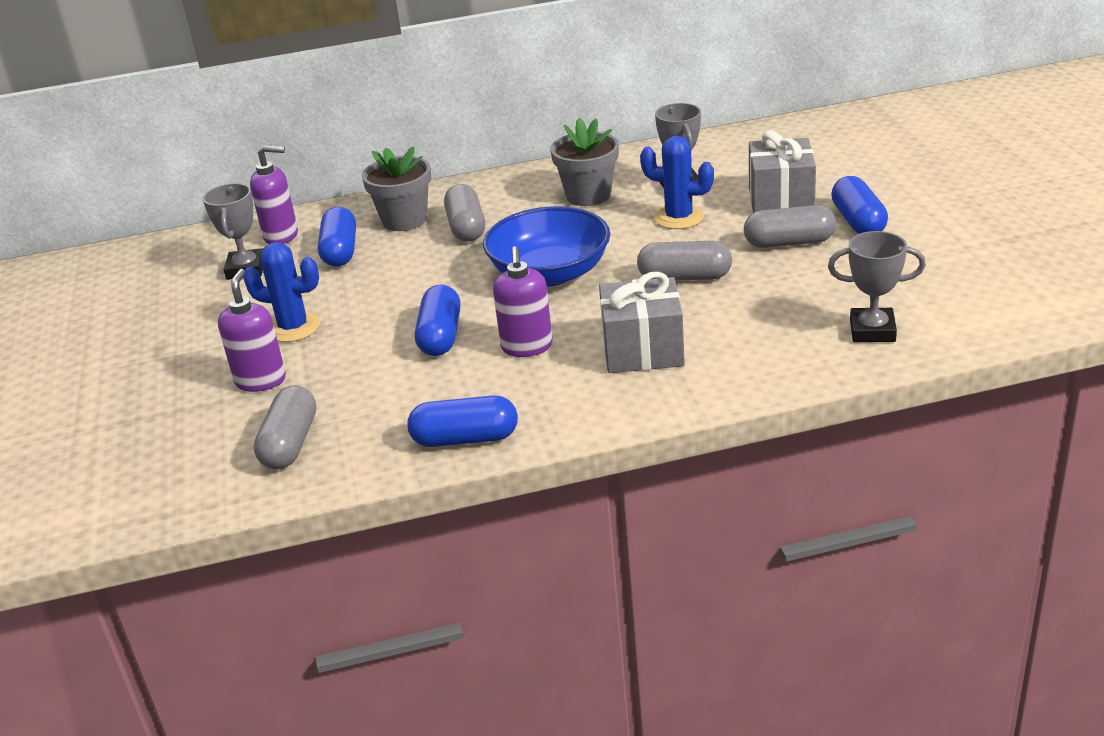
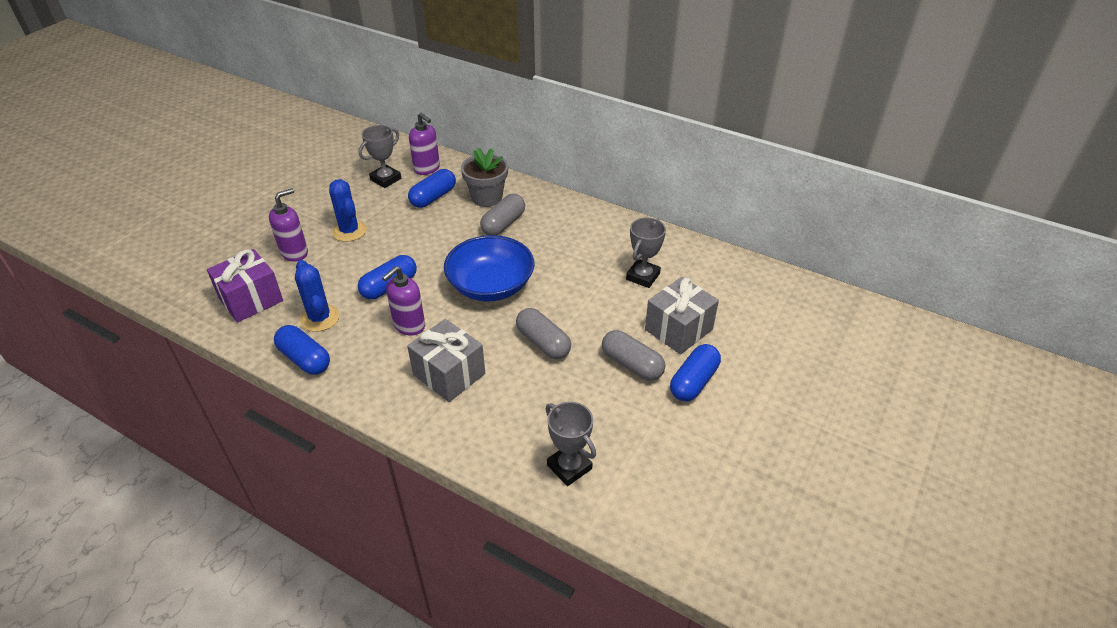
camera: 40 degrees right, 10 degrees up
(290, 444) = (251, 300): grey capsule -> purple gift
(588, 195) = (589, 246): grey flower pot -> none
(679, 218) = (606, 298): blue cactus -> blue cactus (320, 318)

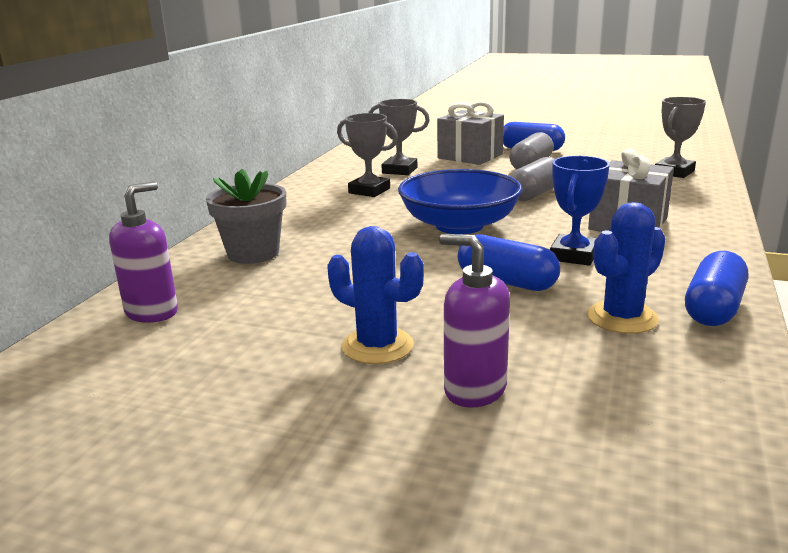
camera: 100 degrees left, 20 degrees down
(251, 300) = (646, 399): purple gift -> none
(349, 231) = (377, 346): blue cactus -> blue cactus turned 75 degrees clockwise
(385, 179) = (185, 347): grey trophy -> grey trophy (369, 191)
(409, 325) = (573, 255): purple soap dispenser -> blue trophy
(433, 197) = (254, 291): blue capsule -> none
(503, 224) = (321, 235): grey capsule -> none

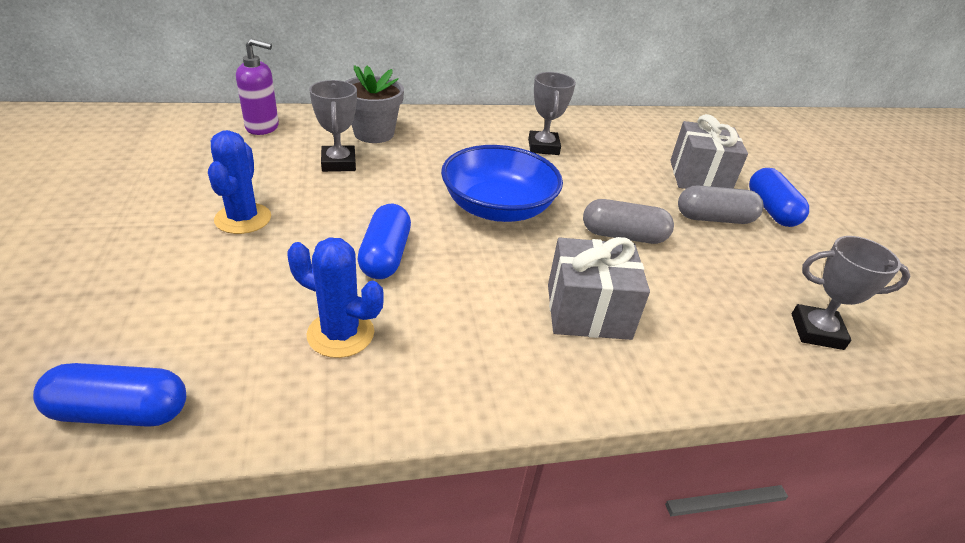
camera: 55 degrees right, 15 degrees up
(399, 170) = (612, 149): grey trophy -> grey trophy (338, 163)
(474, 390) = (188, 273): purple soap dispenser -> none
(573, 255) = (470, 285): blue trophy -> none
(713, 308) = (391, 396): blue capsule -> blue capsule (120, 412)

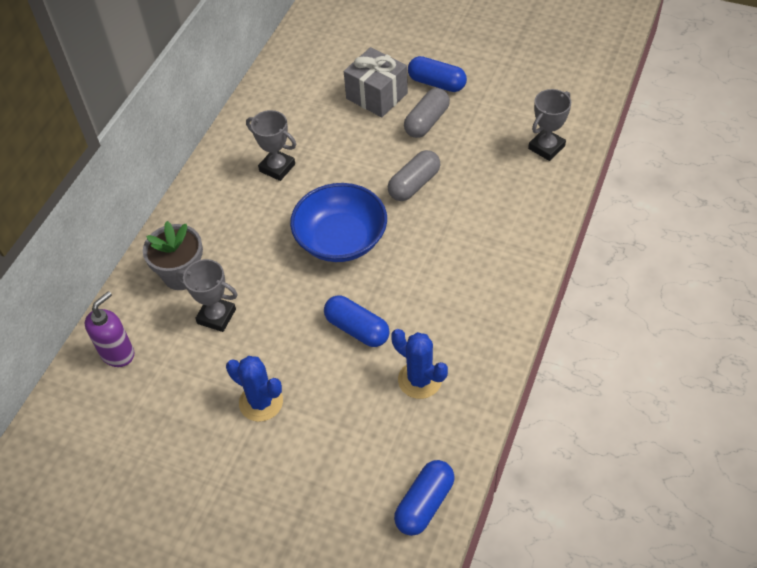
camera: 50 degrees left, 15 degrees up
(340, 334) = (420, 380): blue cactus -> blue cactus turned 75 degrees clockwise
(588, 311) = (471, 245): grey gift -> none

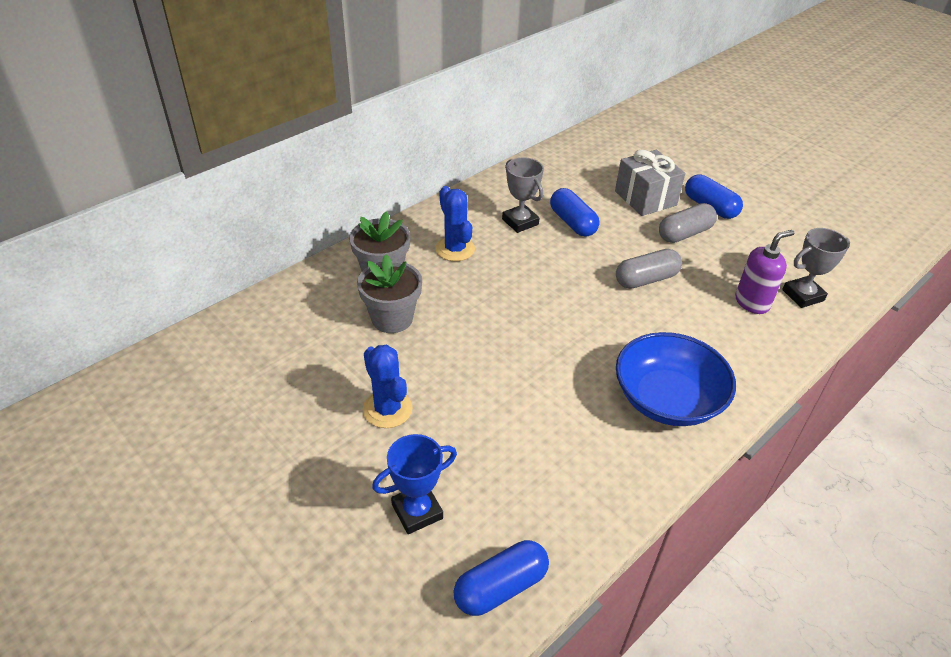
camera: 20 degrees right, 10 degrees down
(118, 353) = (285, 314): purple soap dispenser -> purple soap dispenser (752, 302)
(216, 316) = (392, 318): grey trophy -> grey flower pot
(332, 476) = (417, 511): none -> blue trophy
(341, 239) = (548, 299): blue bowl -> blue bowl (667, 399)
(357, 329) = (521, 382): blue capsule -> blue capsule (572, 223)
(420, 380) = (561, 456): blue cactus -> blue cactus (455, 249)

